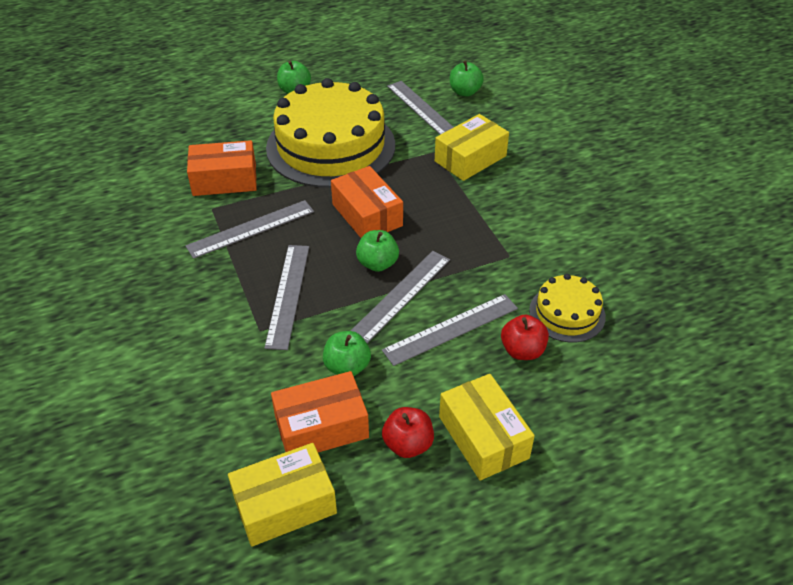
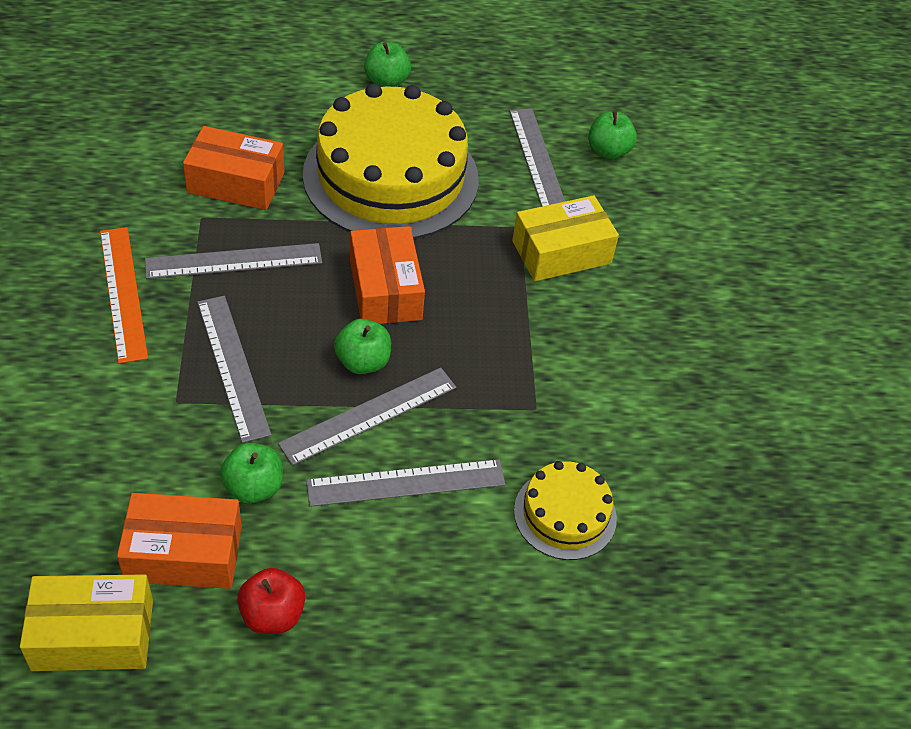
camera: 15 degrees right, 5 degrees up
(181, 272) = (123, 293): none -> orange ruler
(288, 295) = (233, 366): grey ruler -> grey ruler turned 45 degrees counterclockwise
(483, 437) = (367, 640): yellow box -> none
(522, 351) = (479, 544): red apple -> none

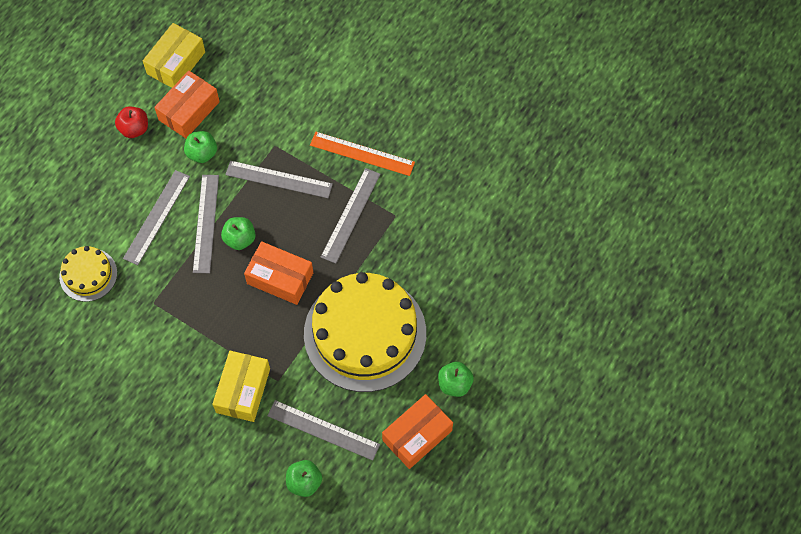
camera: 130 degrees right, 15 degrees up
(236, 182) = (412, 246): orange box -> orange box (417, 435)

